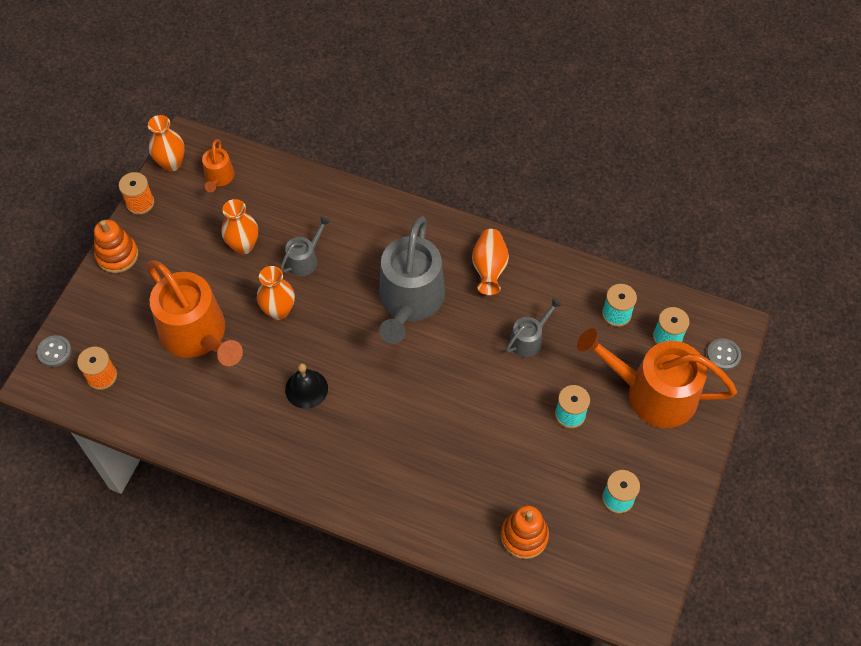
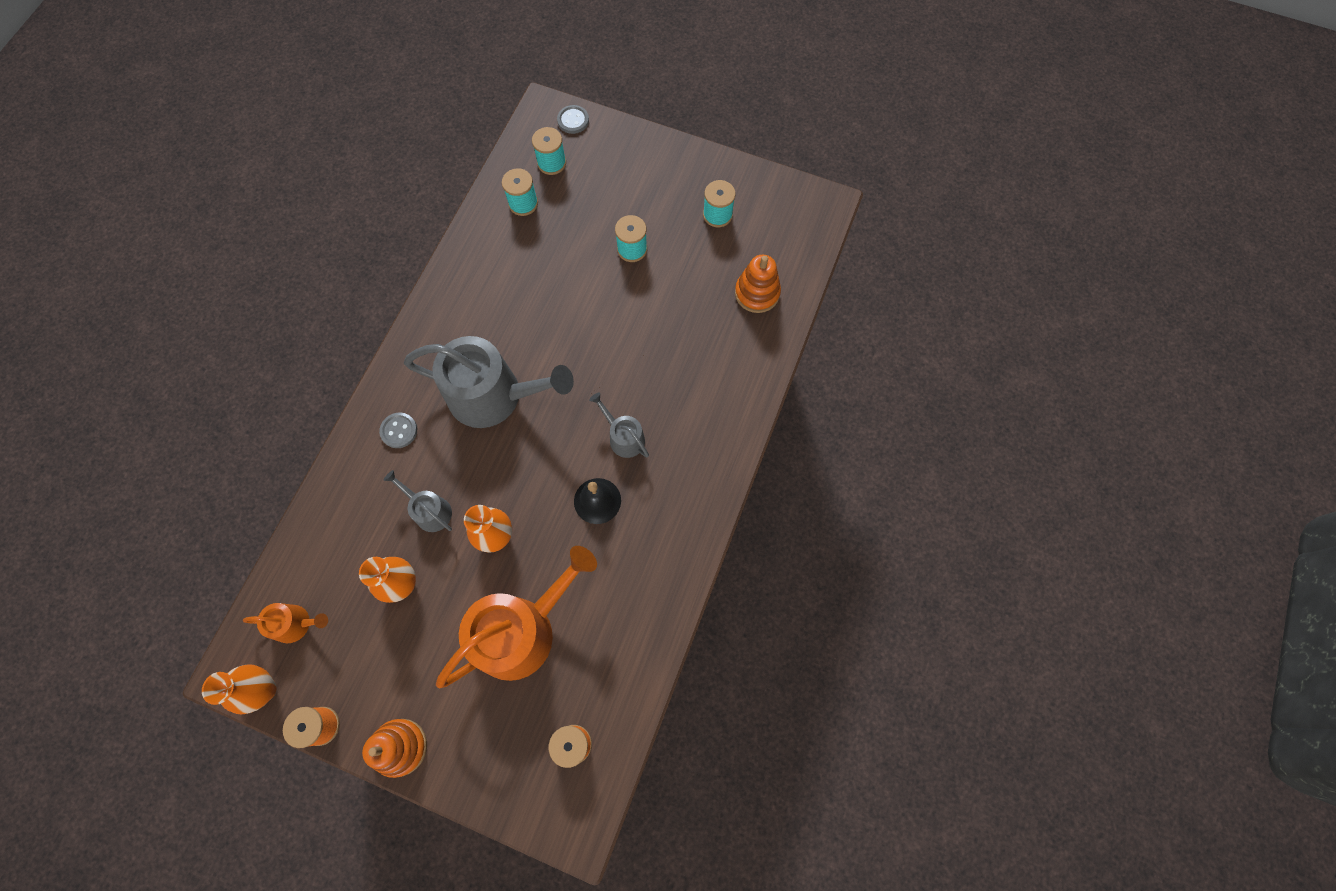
camera: 90 degrees left, 10 degrees up
(54, 352) = (536, 813): grey button -> grey button (399, 431)
(489, 269) = (460, 316): orange vase -> none
(529, 339) = (548, 282): grey watering can -> grey watering can (623, 437)
(653, 393) = (611, 179): orange watering can -> none

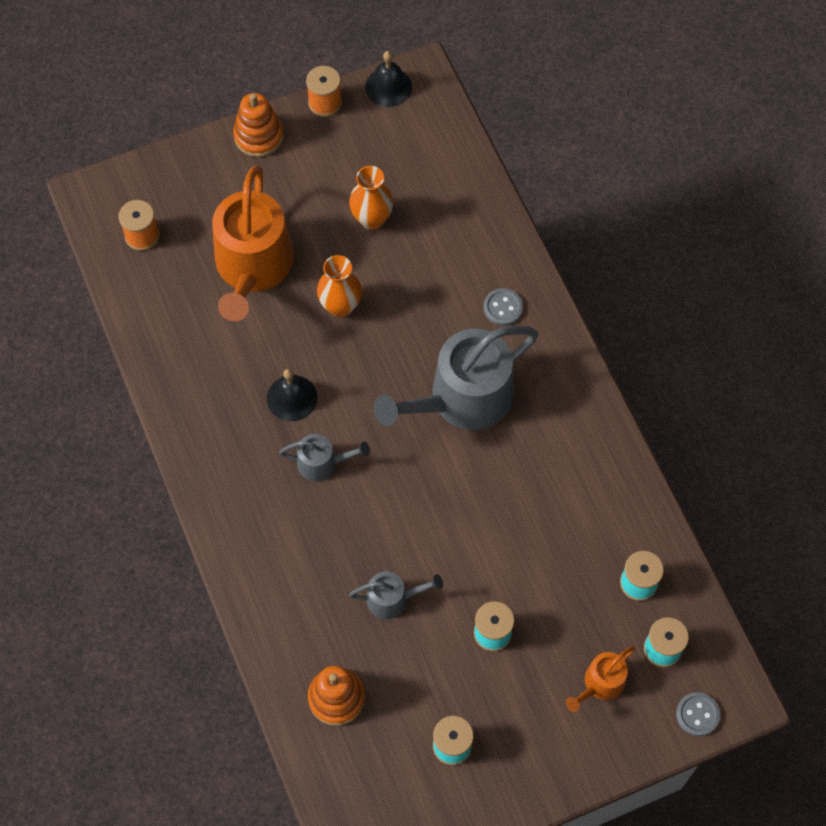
camera: 135 degrees right, 5 degrees down
(263, 689) = (388, 87): orange vase -> black bell
(296, 624) = (415, 135): orange watering can -> orange watering can (600, 683)
(429, 510) = (411, 278): grey watering can -> grey watering can (392, 599)

